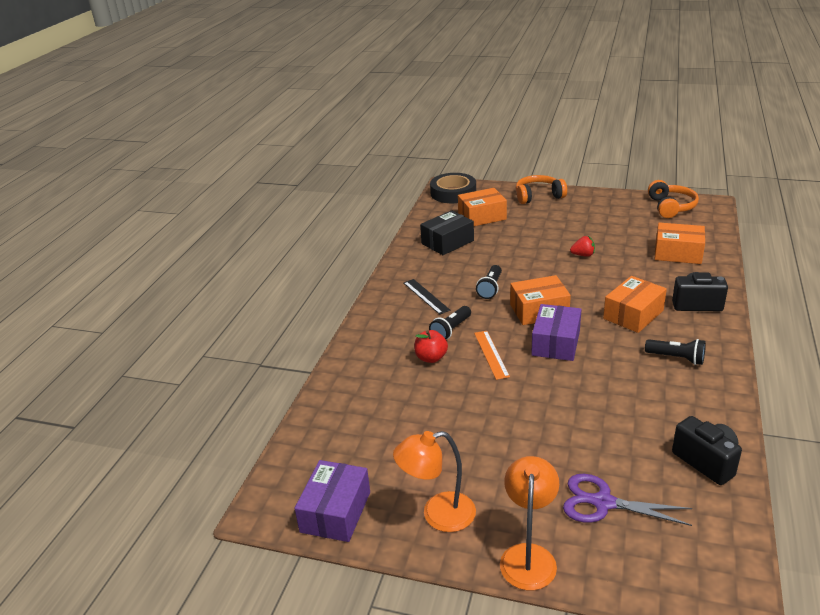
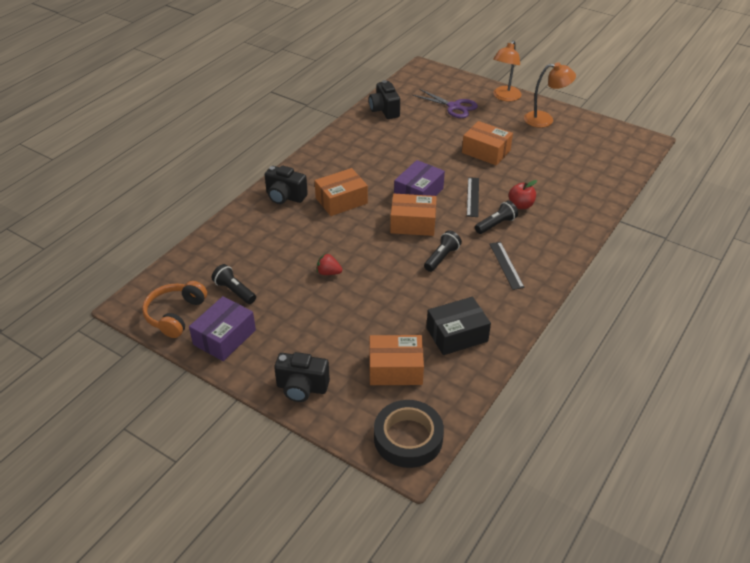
camera: 165 degrees left, 10 degrees up
(335, 512) = (603, 132): purple box -> purple box (224, 337)
(491, 354) = (473, 197): orange ruler -> black ruler
(538, 196) = (302, 388): orange headphones -> black camera
(676, 358) = (343, 163): black flashlight -> black flashlight (234, 291)
(678, 253) = (242, 249): orange box -> orange box (486, 151)

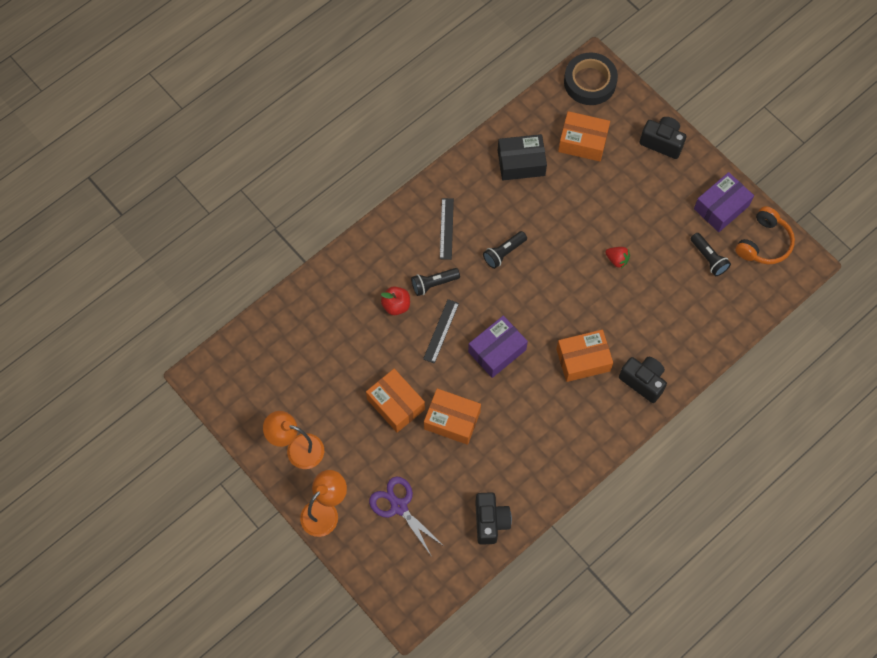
camera: 165 degrees left, 25 degrees up
(413, 223) = (517, 306): orange box -> orange box (452, 420)

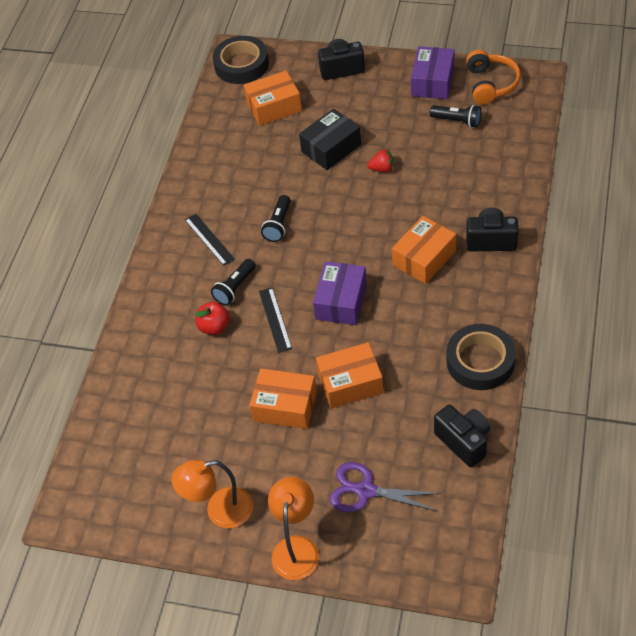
camera: 30 degrees left, 15 degrees down
(521, 163) = (233, 152): black box -> black box (331, 148)
(552, 471) = (480, 361): none -> black tape

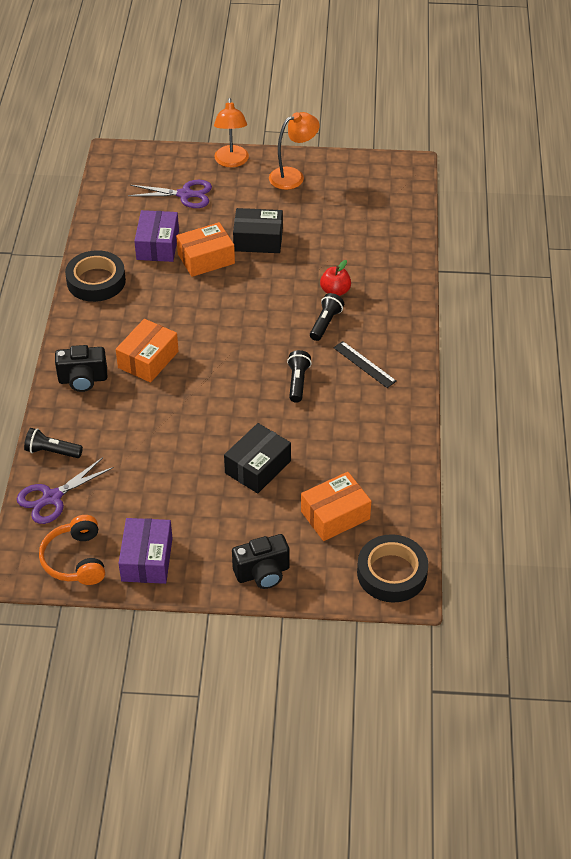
camera: 165 degrees right, 5 degrees down
(275, 319) = (281, 300): black ruler -> none
(285, 406) = (258, 240): orange box -> black box
(341, 301) = (223, 318): purple box -> purple box (157, 245)
(382, 169) = (197, 446): red strawberry -> none
(457, 121) = (116, 508): black flashlight -> black flashlight (52, 451)
(463, 441) = (110, 228): black camera -> none
(514, 132) = (52, 497): none -> purple scissors

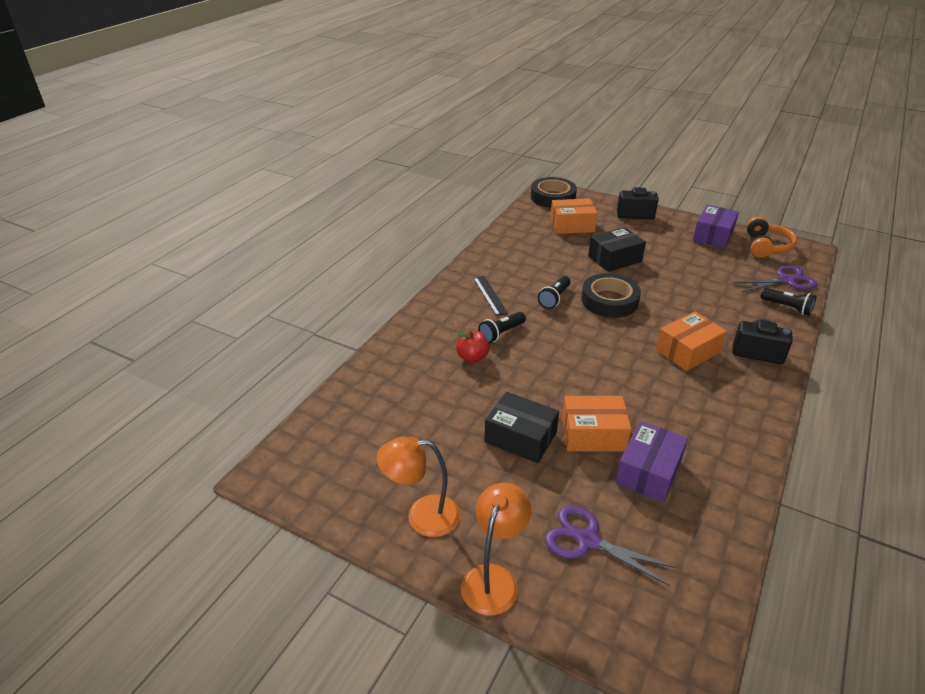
camera: 155 degrees left, 10 degrees down
(96, 281) = (736, 449): black tape -> black tape (609, 300)

